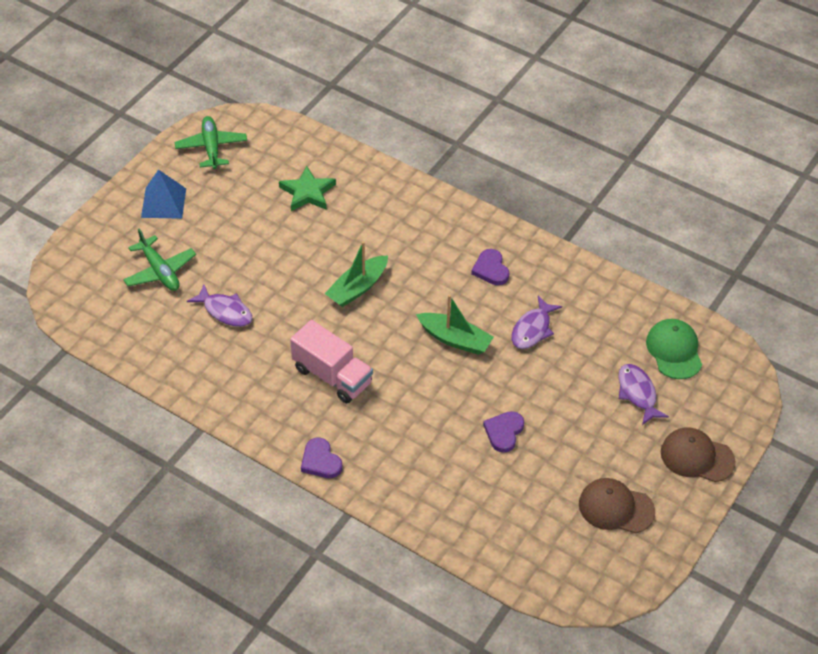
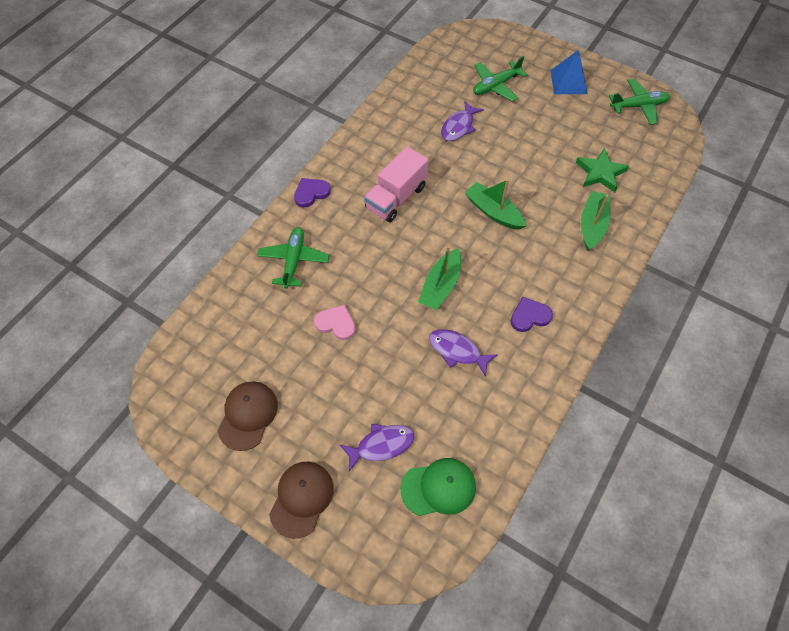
camera: 90 degrees right, 10 degrees up
(378, 208) = (592, 225): none -> green boat
(420, 475) = (294, 260): none -> green plane
(504, 432) = (336, 324): purple heart -> pink heart

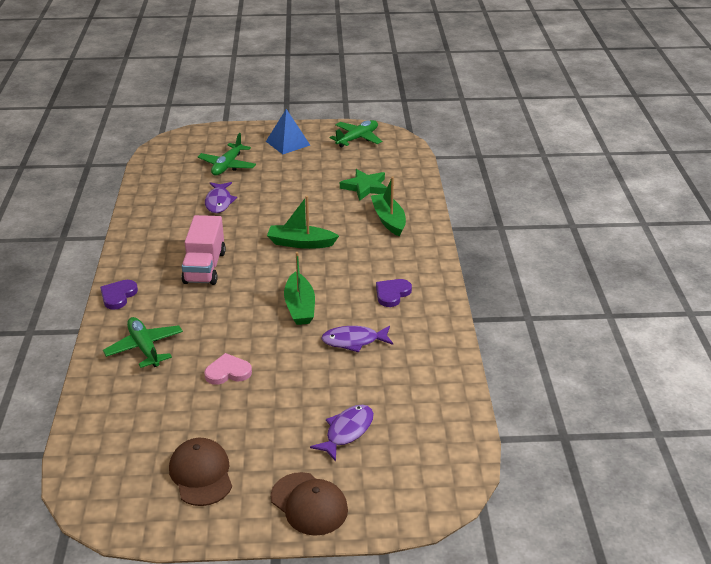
camera: 35 degrees left, 25 degrees down
(301, 499) = (309, 504): brown cap -> brown cap turned 150 degrees clockwise
(438, 487) = (421, 433): green cap -> none

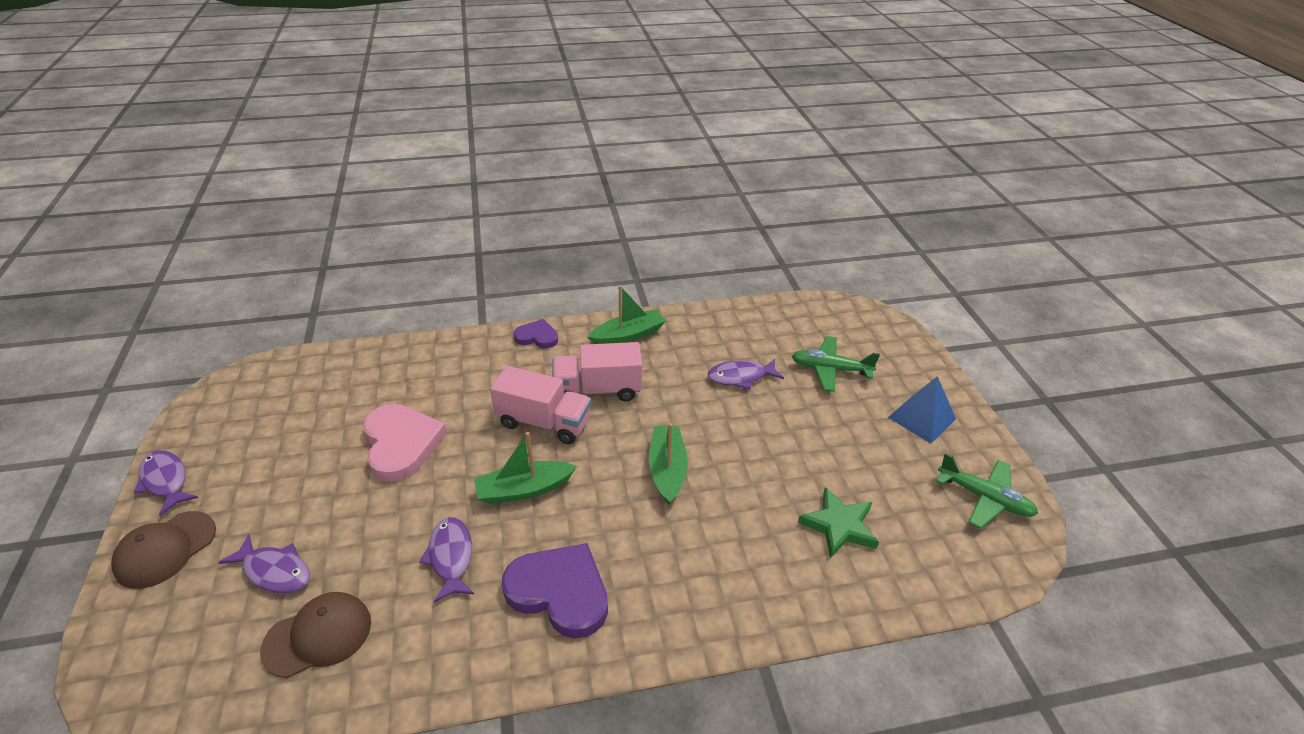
camera: 80 degrees right, 5 degrees up
(144, 348) = (448, 373): green plane -> none
(201, 474) = (242, 451): brown cap -> brown cap (318, 636)
(223, 523) = (165, 481): none -> purple fish
(228, 372) = (401, 444): pink heart -> pink heart, size x1.79
(231, 295) = (544, 422): none -> pink truck
(388, 220) = (755, 567): green boat -> green boat (628, 335)
(392, 294) = (560, 592): purple heart -> purple heart, size x1.79

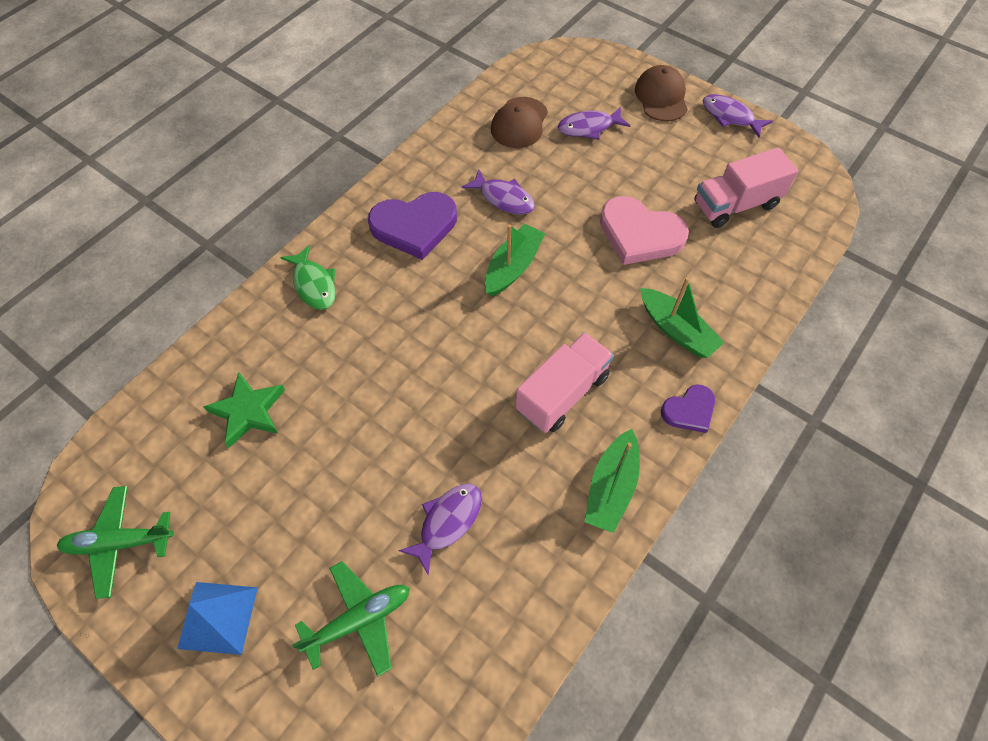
camera: 140 degrees right, 20 degrees up
(165, 481) = (730, 116): purple fish -> purple fish turned 150 degrees counterclockwise
(544, 422) = (566, 327): pink truck -> pink truck (735, 205)
(667, 470) = (425, 359): green boat -> green boat (676, 330)
(706, 601) = (314, 284): none -> green fish

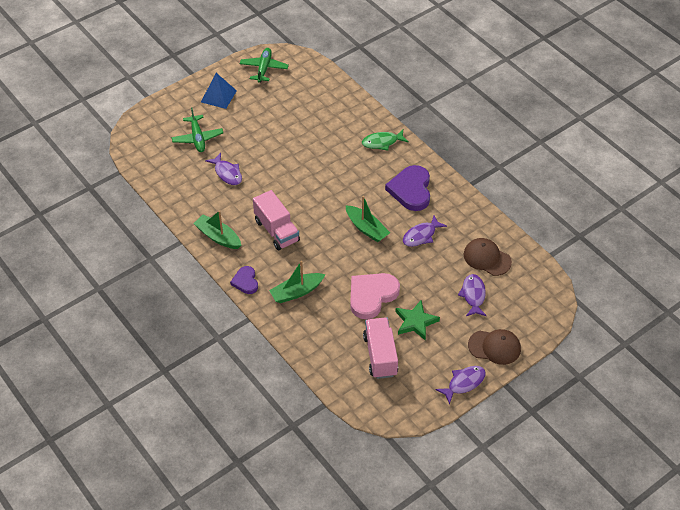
camera: 105 degrees right, 10 degrees down
(248, 411) = (313, 111): green star -> green star (415, 322)

